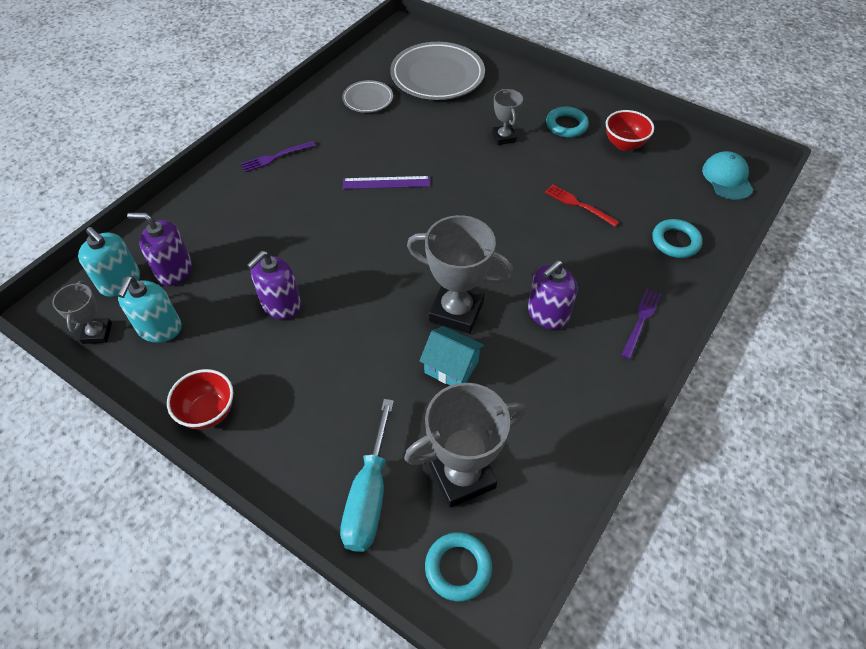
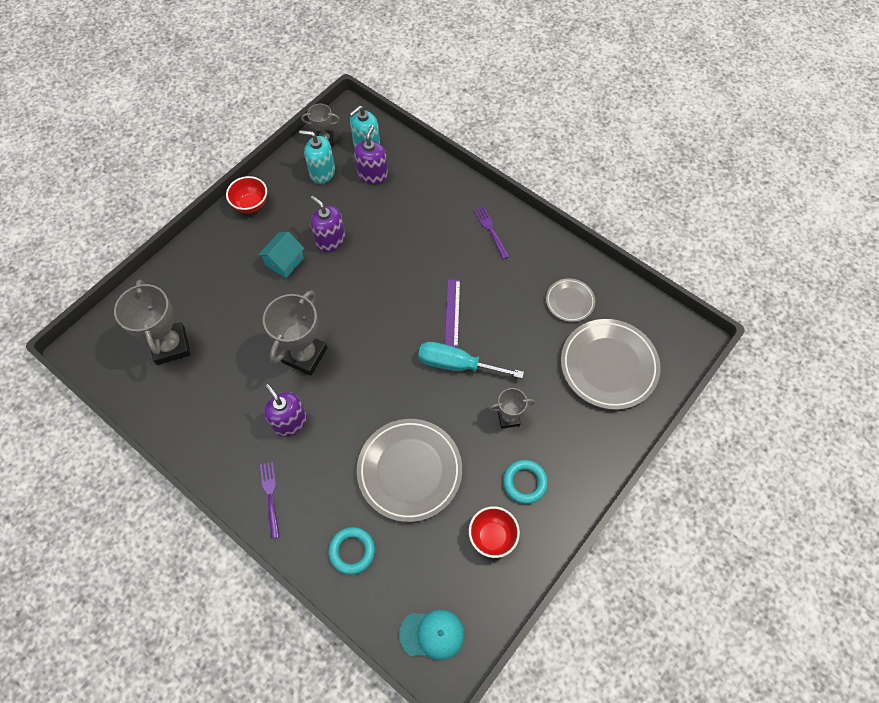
camera: 95 degrees right, 10 degrees up
(369, 496) = (171, 292): turquoise screwdriver -> turquoise screwdriver (456, 364)
(451, 367) = (254, 347): turquoise house -> turquoise house (284, 262)
(458, 568) = (113, 338): turquoise ring -> none
(578, 204) = (409, 471): red fork -> grey plate
(641, 320) = (270, 495): purple fork -> purple fork turned 135 degrees counterclockwise

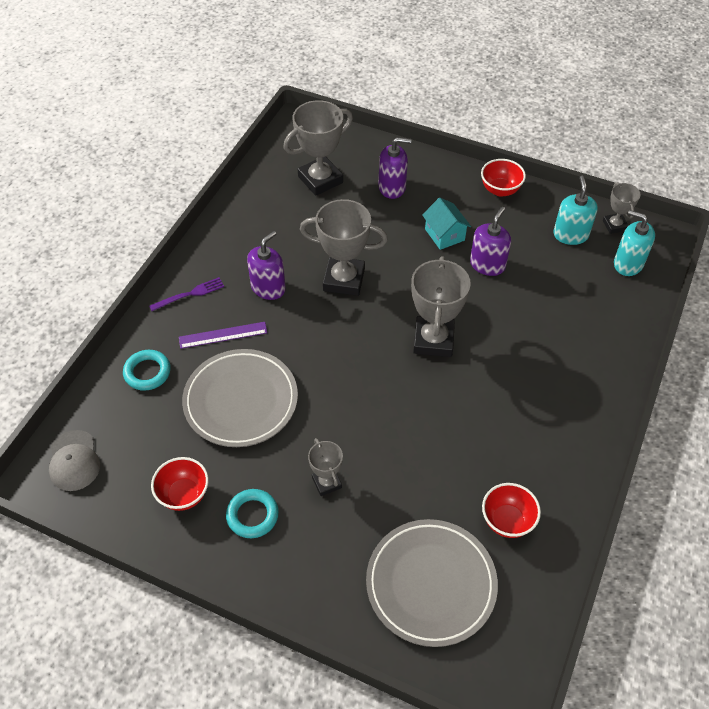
camera: 75 degrees right, 10 degrees down
(284, 262) = (444, 234): turquoise house -> turquoise house turned 45 degrees clockwise
(372, 175) = (591, 279): purple soap dispenser -> purple soap dispenser (392, 187)
(394, 303) = (433, 340): none -> grey trophy
(432, 634) = (74, 461): turquoise cap -> grey cap
(452, 312) = (442, 397): purple ruler -> purple ruler (223, 335)
(456, 364) = (377, 416): turquoise screwdriver -> none
(490, 230) = (572, 412): purple fork -> none
(570, 301) = (507, 521): grey plate -> red bowl

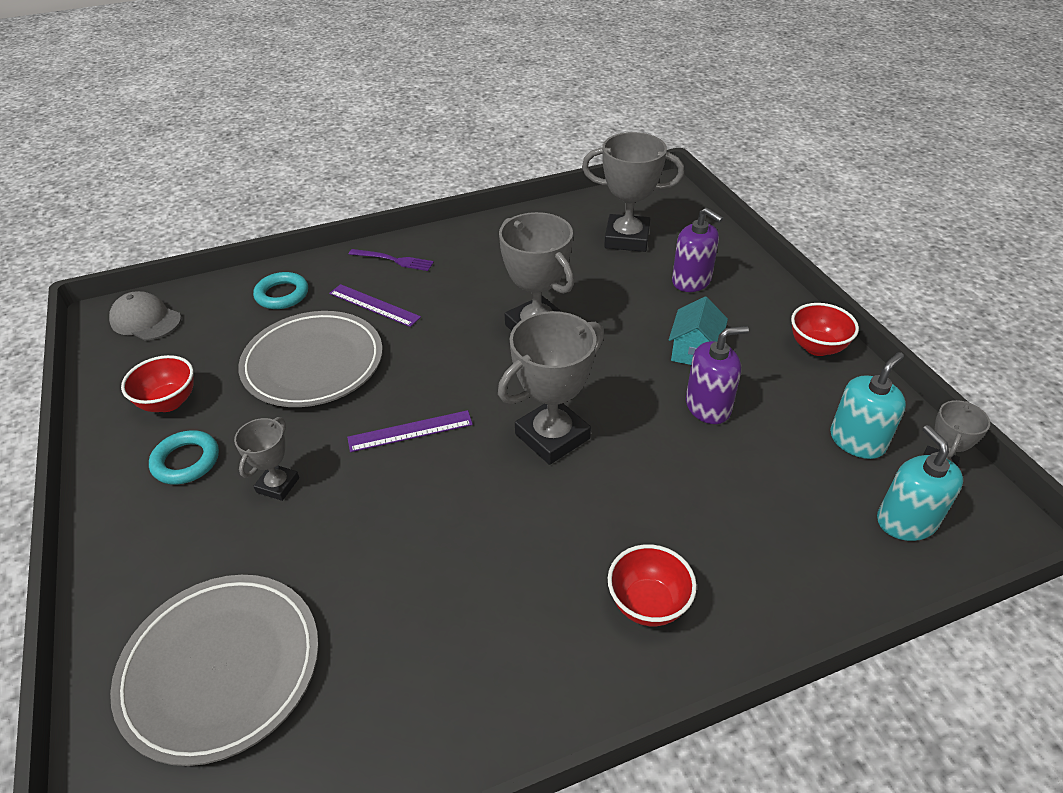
camera: 45 degrees right, 10 degrees down
(74, 461) = (146, 320): grey cap -> grey cap turned 90 degrees clockwise
(268, 288) = (461, 293): purple soap dispenser -> none
(356, 395) = (410, 431): none -> purple ruler
(507, 521) = (380, 680): red bowl -> red bowl (648, 604)

